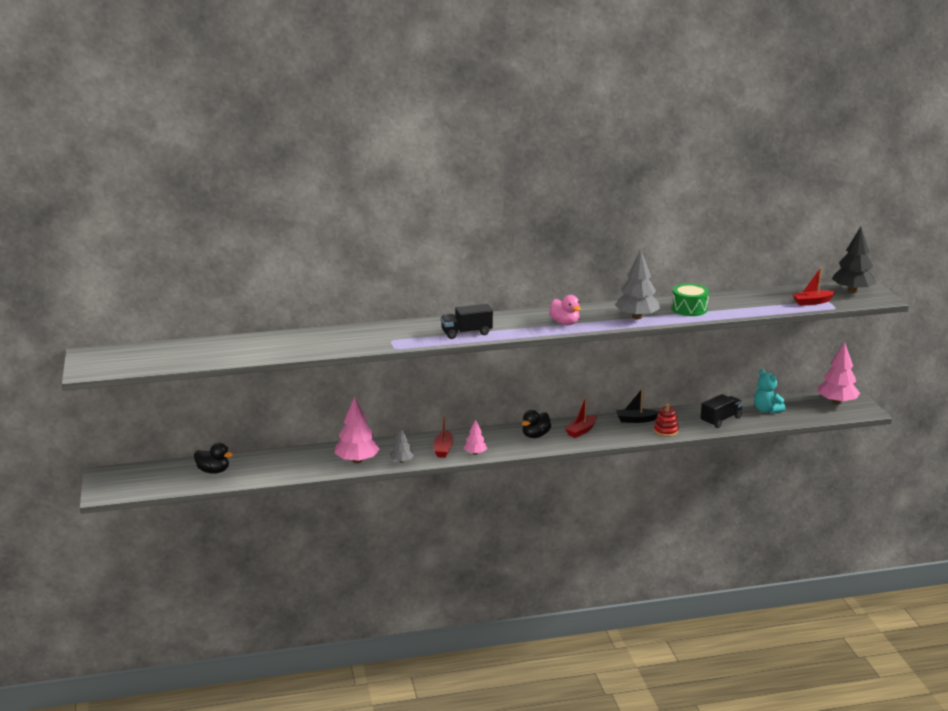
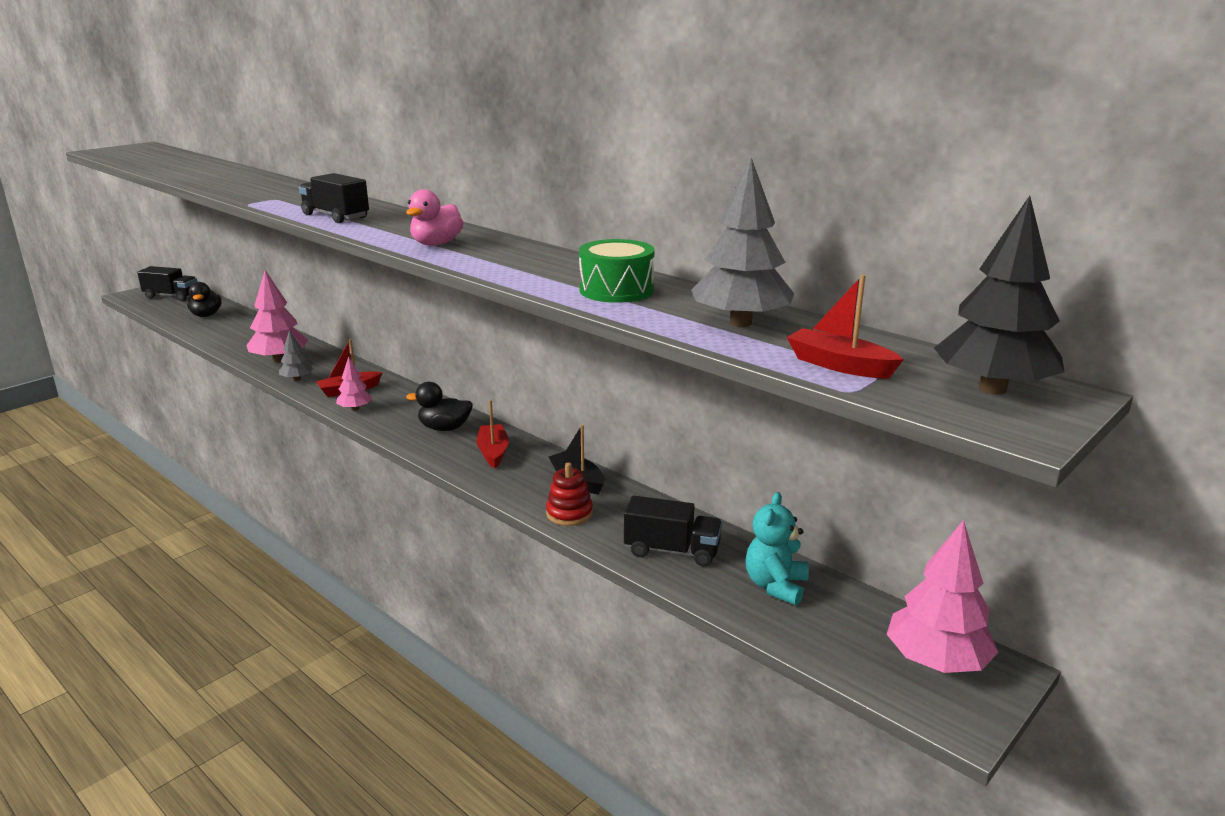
camera: 55 degrees right, 0 degrees up
(137, 478) = (171, 296): none -> black truck
(581, 431) = (493, 452): red boat -> red boat turned 75 degrees clockwise
(637, 317) = (522, 270): grey tree -> grey tree (740, 323)

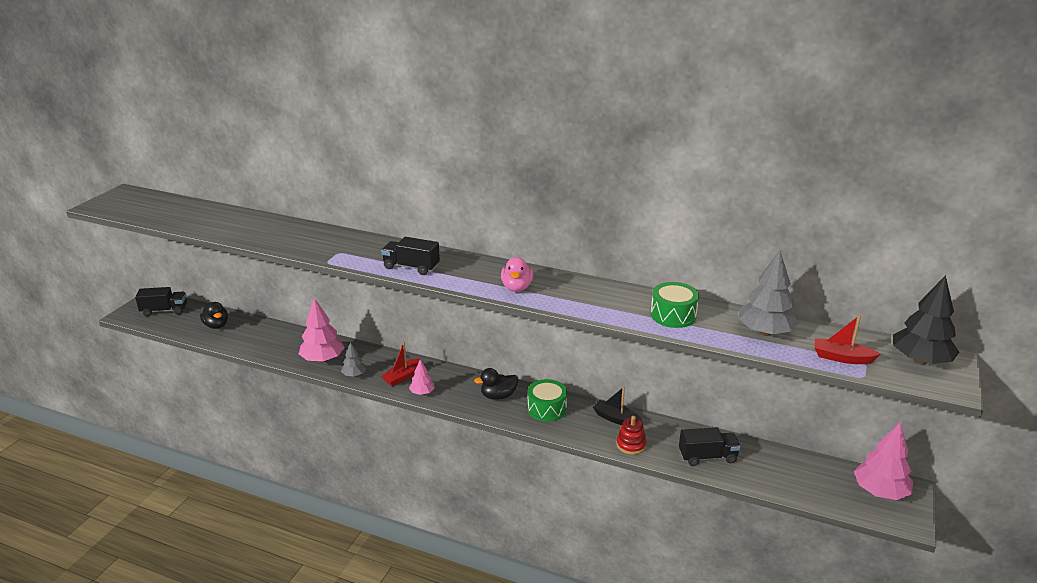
camera: 20 degrees left, 5 degrees up
(493, 452) = (546, 409): red boat -> green drum
(775, 586) = (776, 466): turquoise teddy bear -> none

